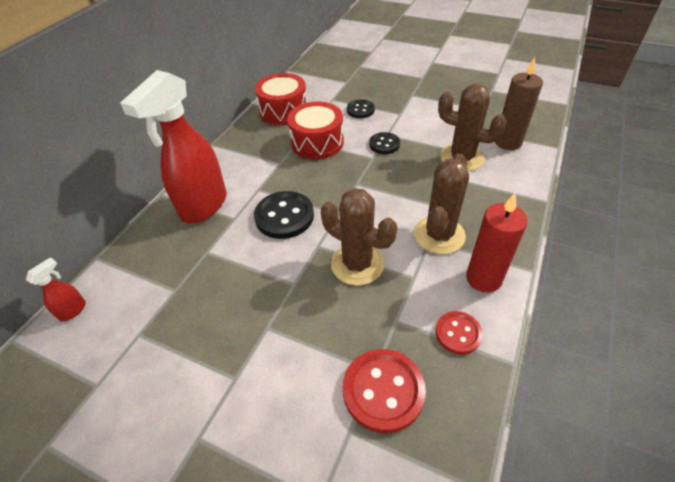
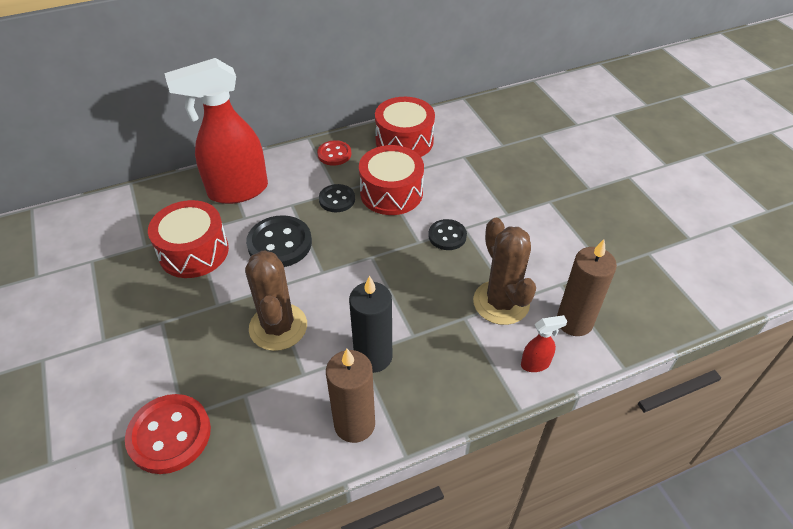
camera: 40 degrees right, 0 degrees up
(73, 310) = (79, 213): red spray bottle -> red spray bottle (535, 364)
(225, 265) = (194, 252): none -> red drum
(360, 110) = (474, 185): black button -> black button (337, 199)
(439, 235) = (373, 357): brown cactus -> black candle
(458, 333) = (272, 446): red button -> red button (334, 154)
(483, 278) = (354, 424): red candle -> brown candle

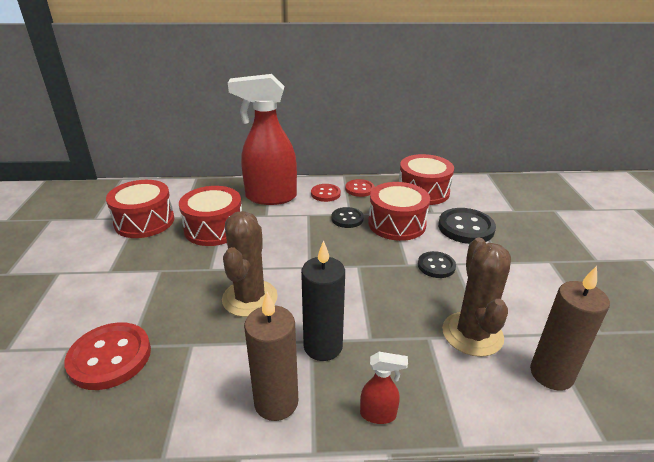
camera: 20 degrees right, 15 degrees down
(103, 264) = (144, 221): none -> red drum
(279, 243) = (284, 238): black button -> black button (466, 228)
(299, 170) = (325, 194): none -> red button
(535, 364) = (494, 403): red spray bottle -> red spray bottle (378, 414)

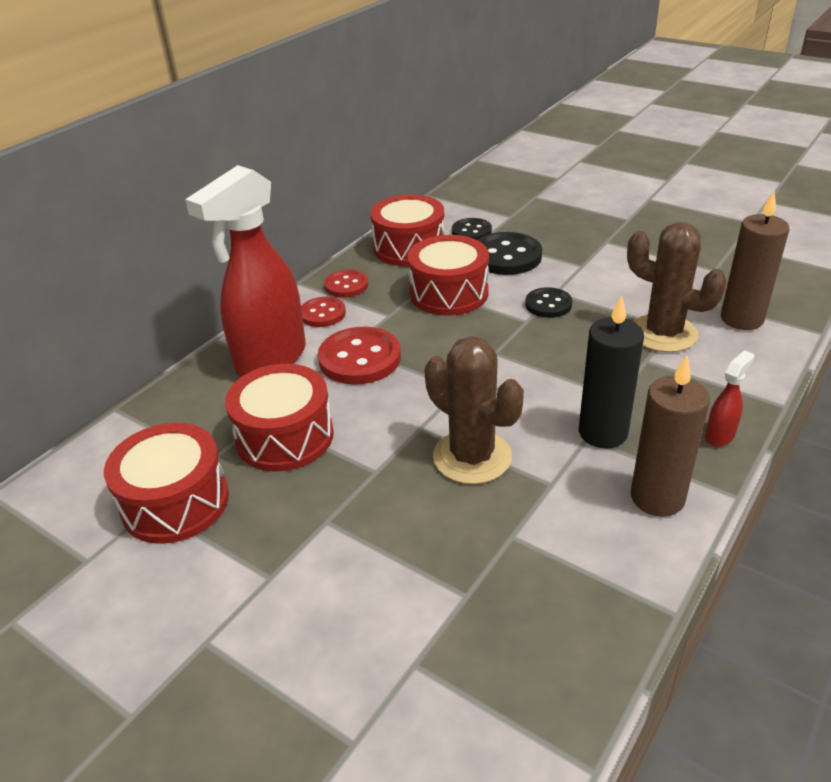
camera: 50 degrees left, 5 degrees up
(110, 357) = (473, 621): red button -> red button (359, 358)
(347, 219) = (397, 321): black button -> black button (471, 231)

